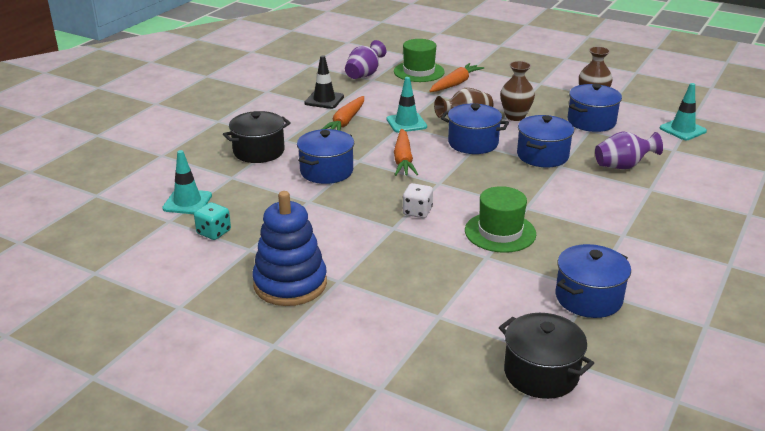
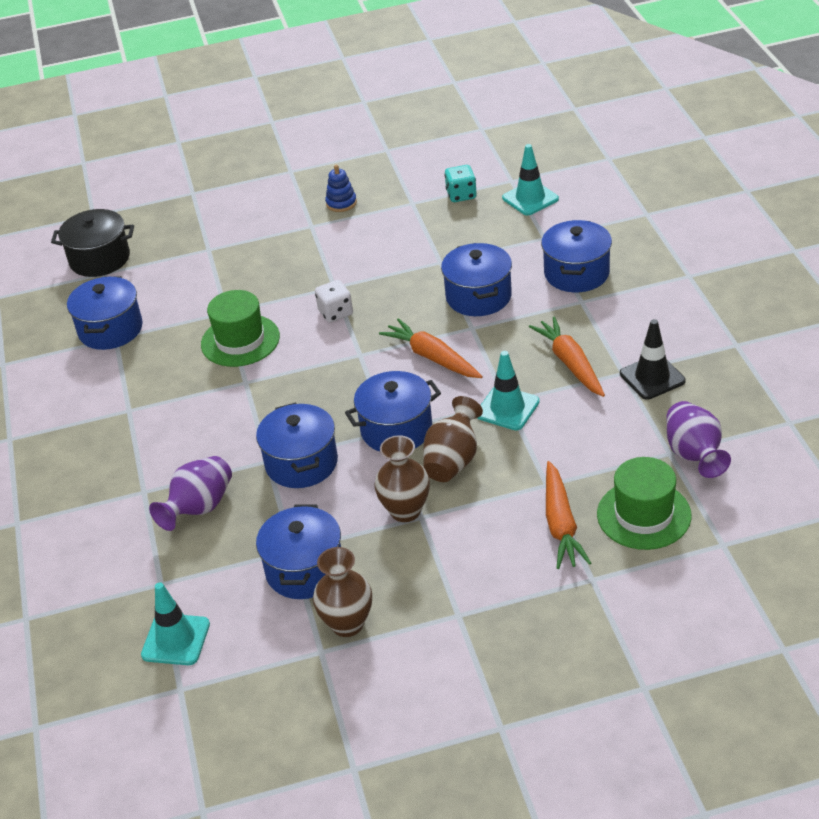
camera: 140 degrees right, 10 degrees up
(259, 151) = (576, 273): black pot -> blue pot
(290, 284) = (341, 203): blue stacking toy -> blue stacking toy, size x0.46

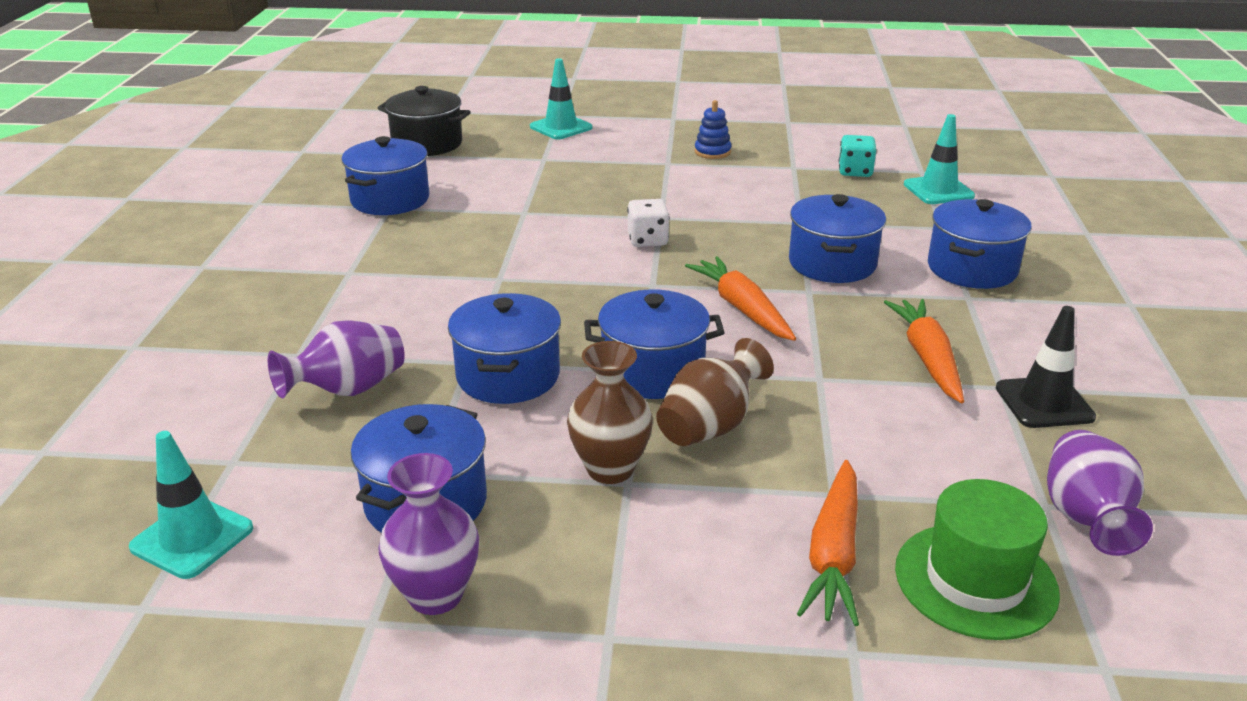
camera: 15 degrees right, 10 degrees down
(240, 340) = (521, 240): green hat -> none
(347, 624) = (435, 595): brown vase -> purple vase
(507, 408) = (816, 386): turquoise traffic cone -> turquoise traffic cone (561, 127)

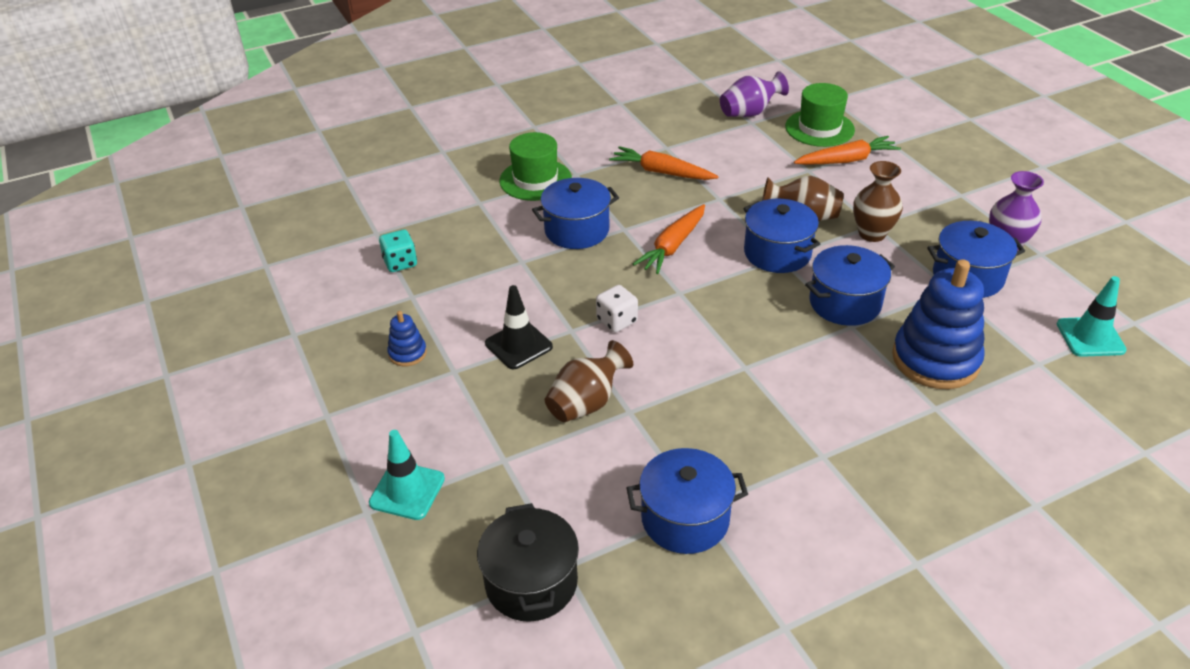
camera: 120 degrees left, 10 degrees up
(348, 390) = (935, 359): purple vase -> blue stacking toy
(558, 199) = (586, 403): none -> brown vase
(927, 358) = (661, 172): orange carrot -> orange carrot turned 60 degrees clockwise
(938, 190) = (412, 217): turquoise traffic cone -> none
(972, 269) = (535, 180): blue pot -> green hat
(1044, 403) = (669, 134): black traffic cone -> black traffic cone (518, 345)

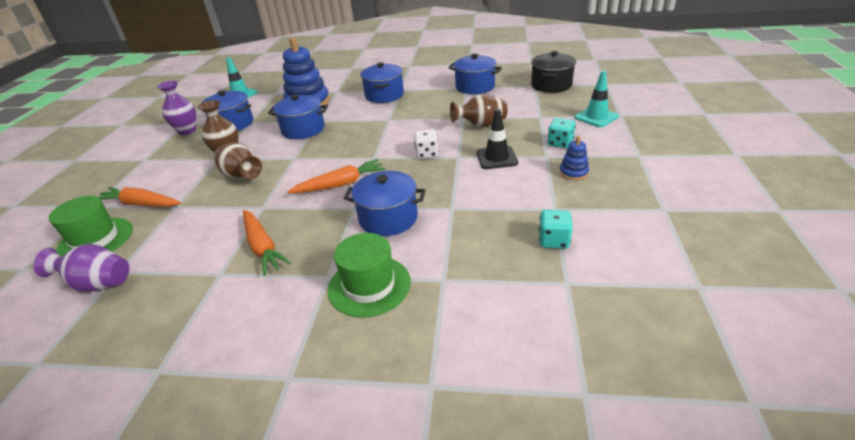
camera: 145 degrees left, 5 degrees down
(445, 403) = (560, 143): none -> turquoise dice
(777, 253) = (291, 161): blue pot -> blue pot (384, 95)

